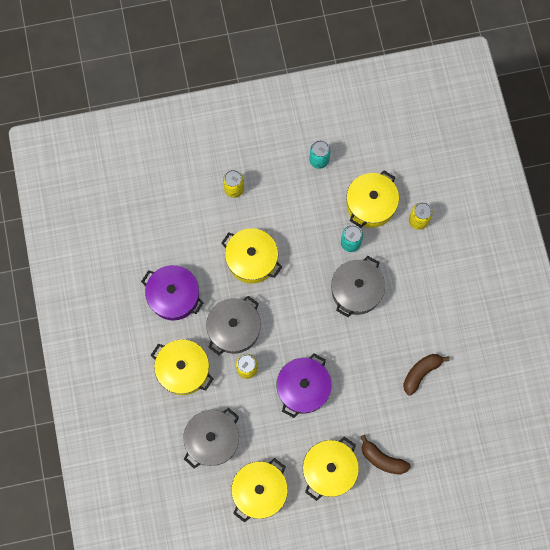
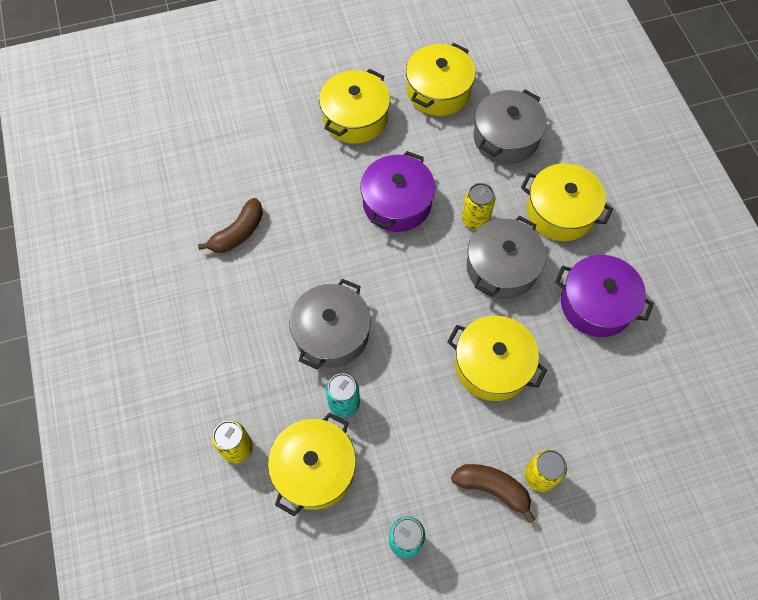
camera: 175 degrees right, 10 degrees down
(382, 459) = (289, 133): brown banana -> brown banana (492, 488)

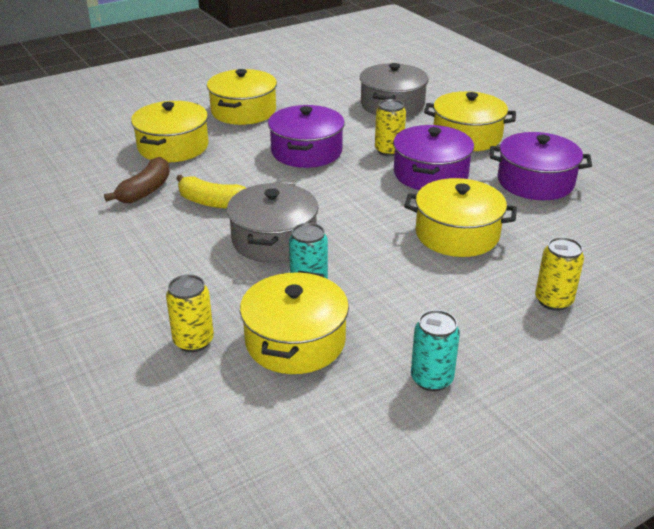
camera: 15 degrees left, 30 degrees down
(292, 265) = (212, 202): none -> yellow banana
(438, 91) = (316, 89): yellow pot -> yellow pot (173, 146)
(492, 488) = (508, 319): brown banana -> none
(501, 267) = (430, 174): grey pot -> purple pot

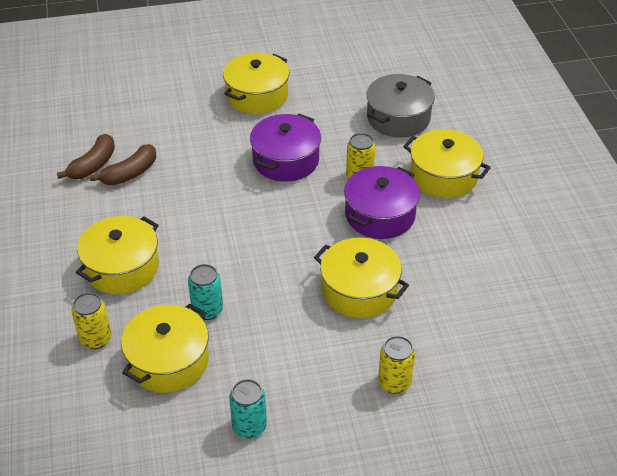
camera: 20 degrees right, 10 degrees up
(98, 191) = (93, 165): none -> brown banana
(173, 146) = (175, 126): yellow pot -> yellow pot (122, 267)
(212, 202) = (176, 201): yellow banana -> none
(274, 239) = (205, 255): grey pot -> none
(535, 182) = (470, 249): purple pot -> none

